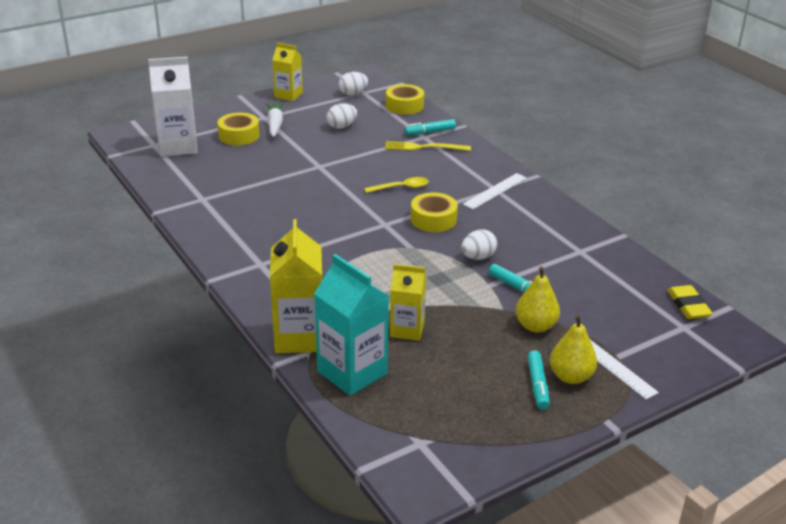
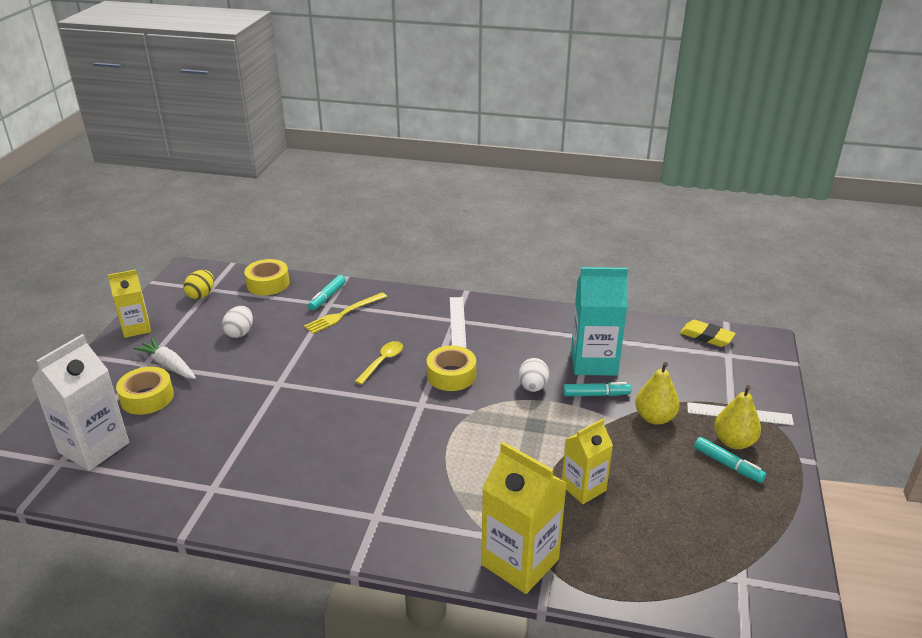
camera: 45 degrees left, 0 degrees up
(352, 372) = (607, 560): turquoise carton -> turquoise carton (594, 362)
(353, 93) = (201, 295): white egg -> yellow egg

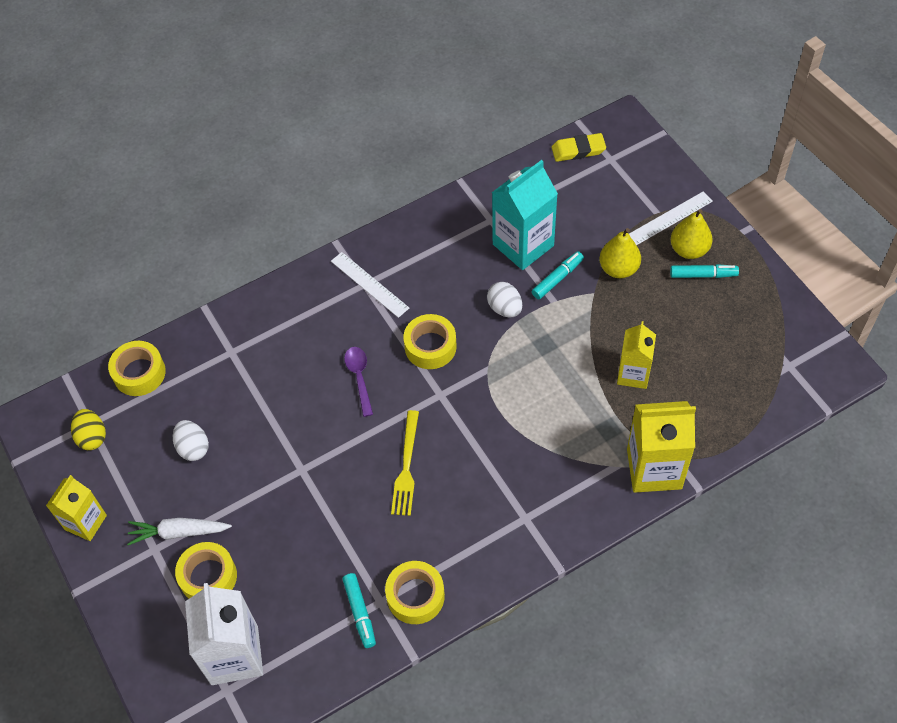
camera: 40 degrees left, 25 degrees up
(237, 503) = (415, 596): none -> yellow tape
(327, 297) = (219, 345): turquoise marker -> turquoise marker (360, 612)
(344, 314) = (260, 352): yellow fork -> yellow fork (406, 467)
(382, 362) = (359, 378): yellow spoon -> purple spoon

